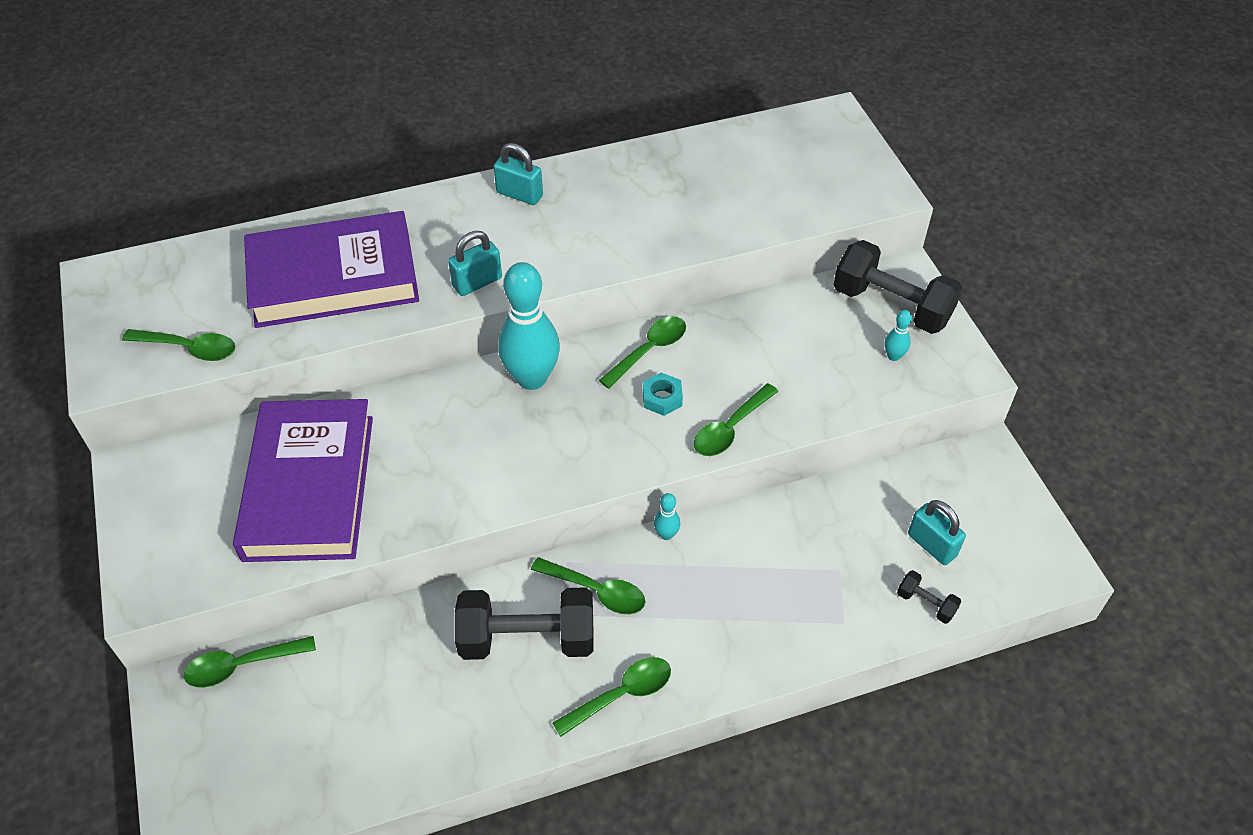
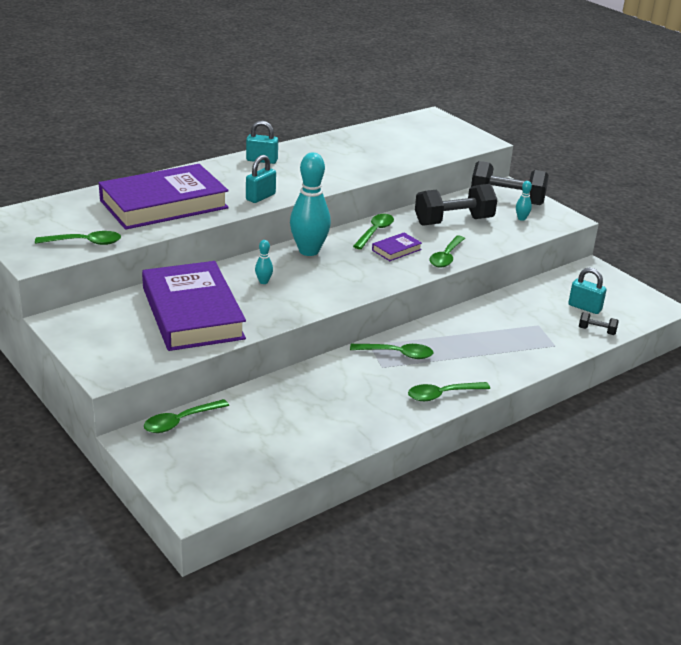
camera: 20 degrees left, 20 degrees down
(527, 639) = (367, 380): black dumbbell -> black dumbbell (453, 221)
(621, 694) = (442, 395): green spoon -> green spoon turned 150 degrees counterclockwise
(662, 398) = (396, 250): turquoise nut -> purple book
(666, 534) = (425, 324): turquoise bowling pin -> turquoise bowling pin (263, 282)

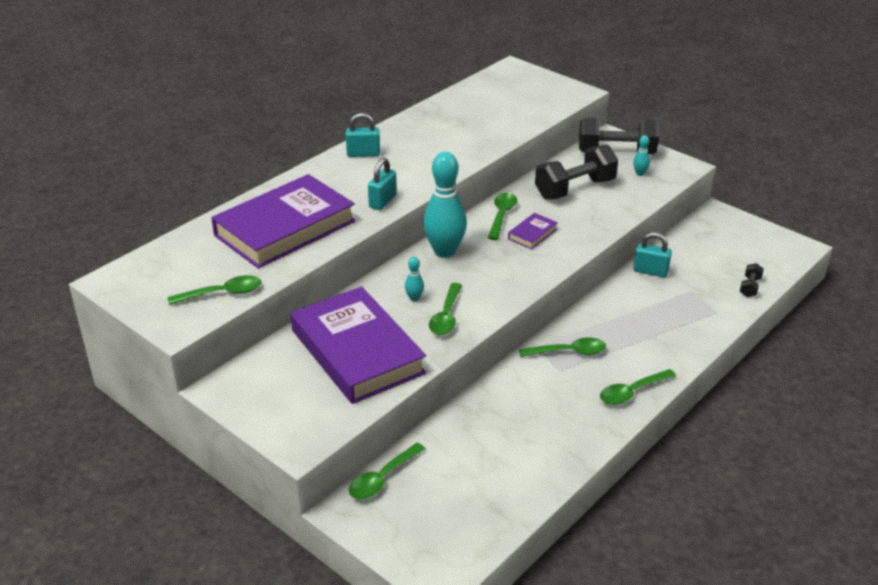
camera: 10 degrees left, 5 degrees up
(446, 257) = (585, 234): green spoon -> green spoon (446, 316)
(584, 307) = (728, 261): turquoise padlock -> turquoise padlock (650, 271)
(597, 331) = (750, 287): black dumbbell -> black dumbbell turned 75 degrees counterclockwise

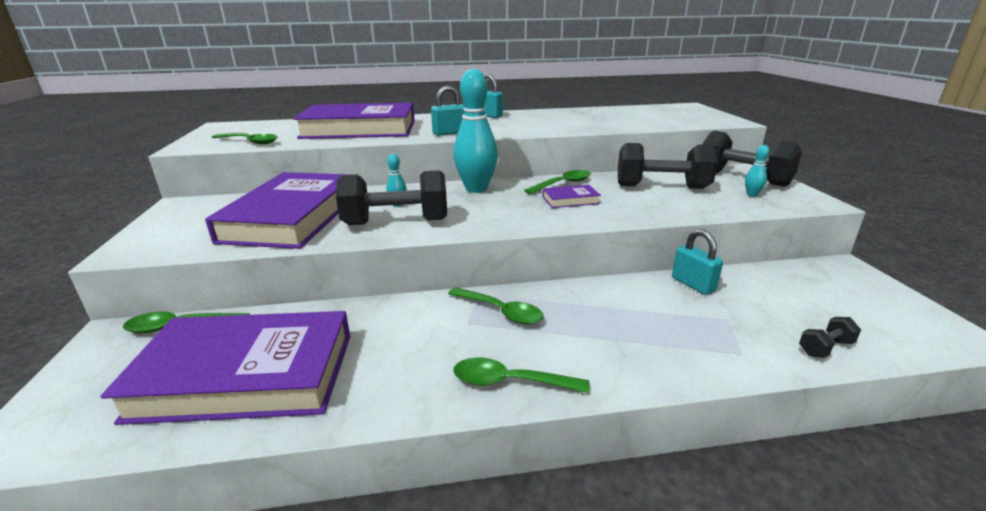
camera: 40 degrees right, 10 degrees down
(446, 316) = (396, 222): green spoon -> black dumbbell
(490, 473) = (246, 375): none -> purple book

